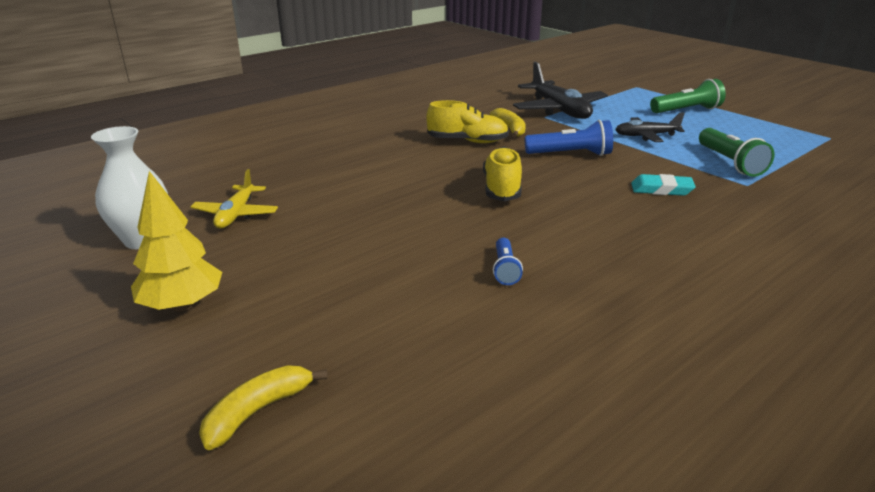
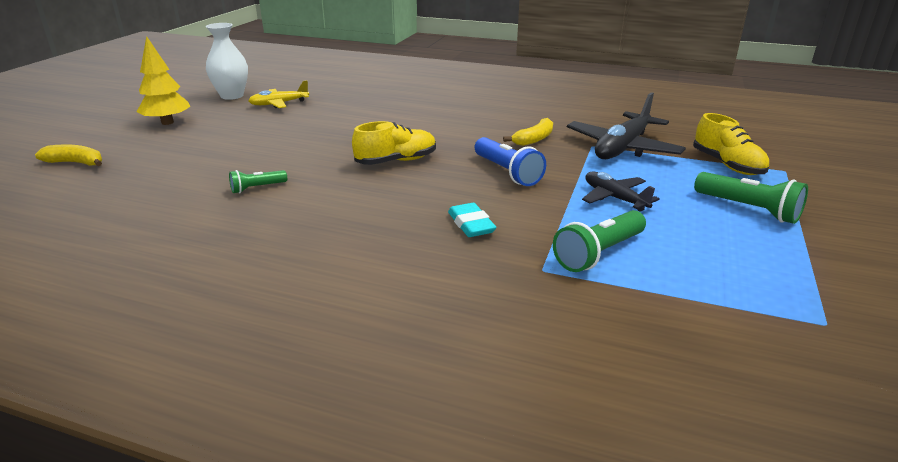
camera: 60 degrees right, 0 degrees up
(467, 141) = (481, 131): yellow shoe -> yellow shoe (727, 165)
(505, 269) = (257, 188): blue flashlight -> green flashlight

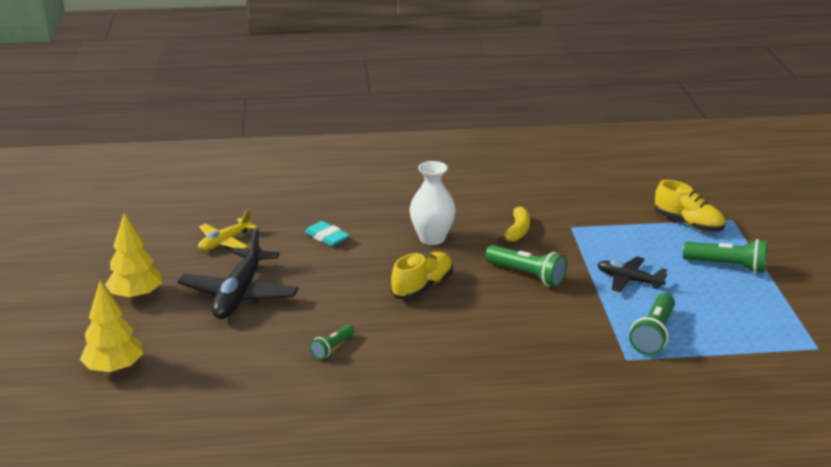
camera: 25 degrees left, 0 degrees up
(76, 163) = (114, 368): yellow banana -> yellow tree
(232, 96) = (156, 242): white vase -> white vase (432, 238)
(471, 224) = (544, 335): turquoise eraser -> turquoise eraser (327, 237)
(507, 172) = (527, 275): blue flashlight -> green flashlight
(622, 148) = (597, 224): black plane -> black plane (239, 294)

